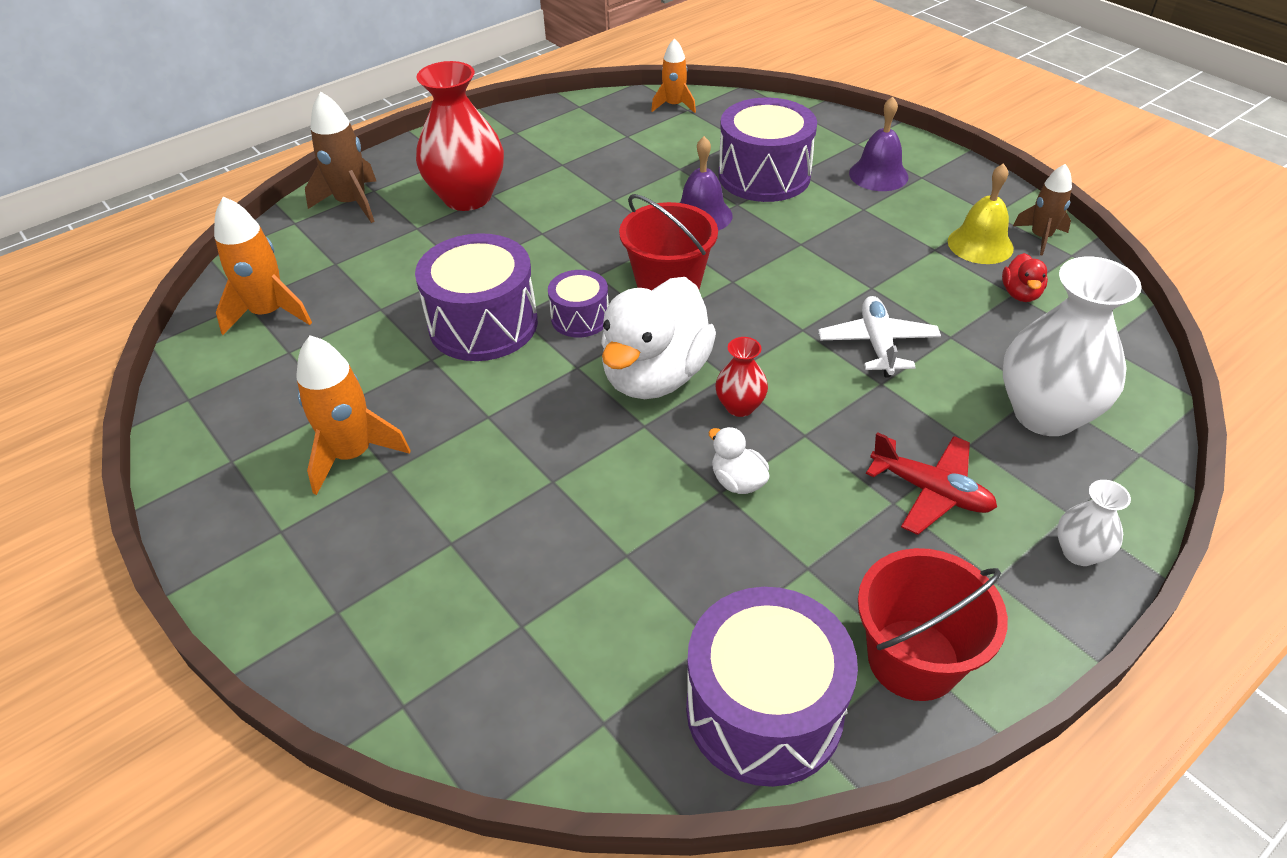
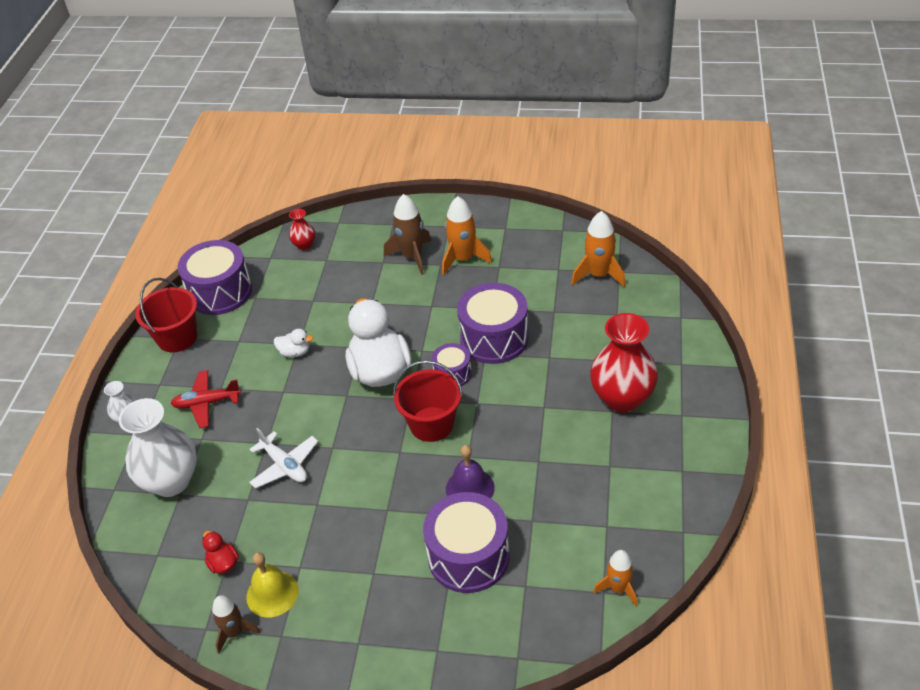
camera: 140 degrees right, 0 degrees up
(352, 203) = (675, 348): brown rocket -> brown rocket (412, 256)
(740, 406) = (325, 384): red vase -> red vase (304, 245)
(878, 175) = (391, 620): purple bell -> none

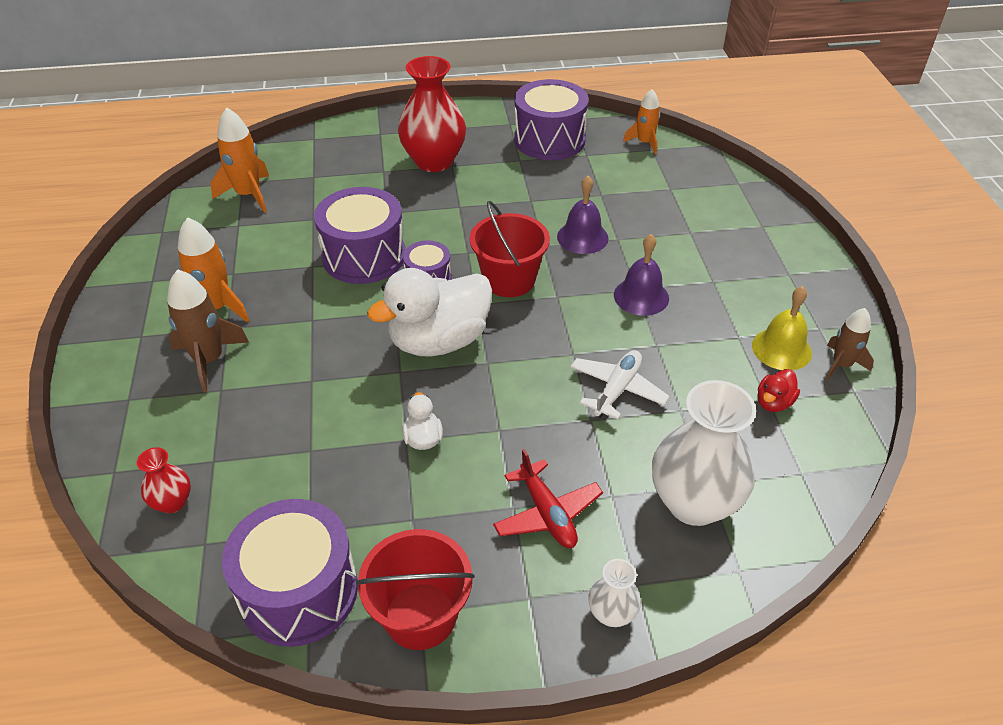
camera: 110 degrees left, 0 degrees up
(376, 510) = (641, 296): none -> purple bell
(468, 556) = (660, 224): purple drum -> purple drum (549, 140)

